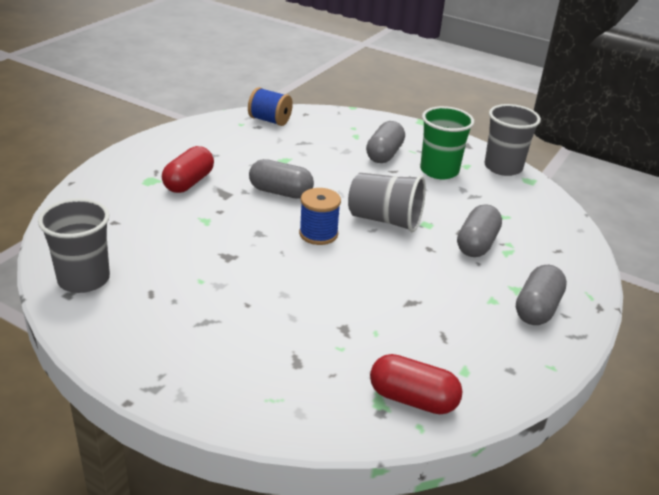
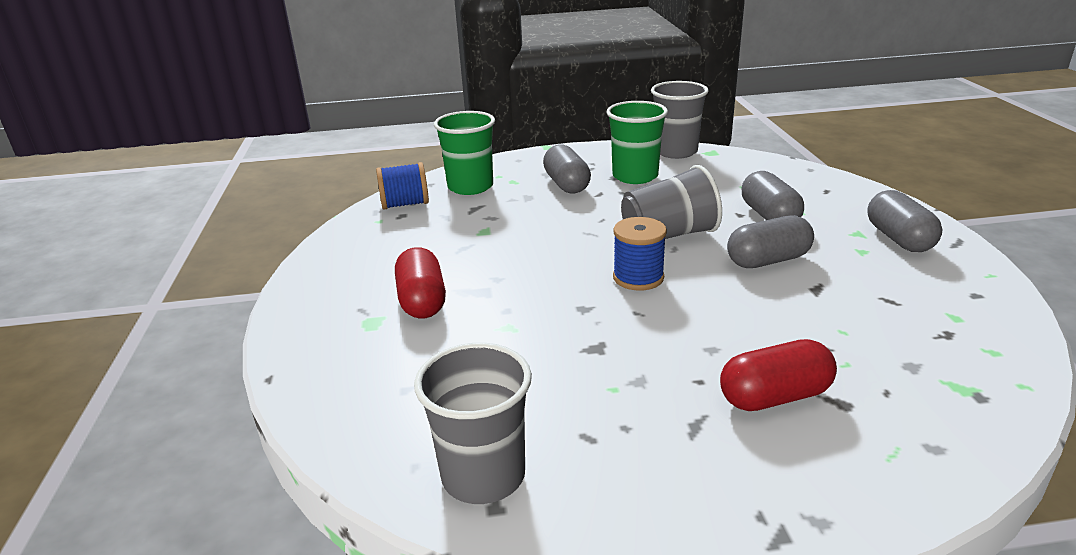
camera: 35 degrees left, 5 degrees down
(280, 192) = (535, 260): grey capsule -> grey capsule (768, 260)
(324, 127) = (470, 187): none -> green cup
(412, 399) = (975, 366): red capsule -> red capsule (774, 397)

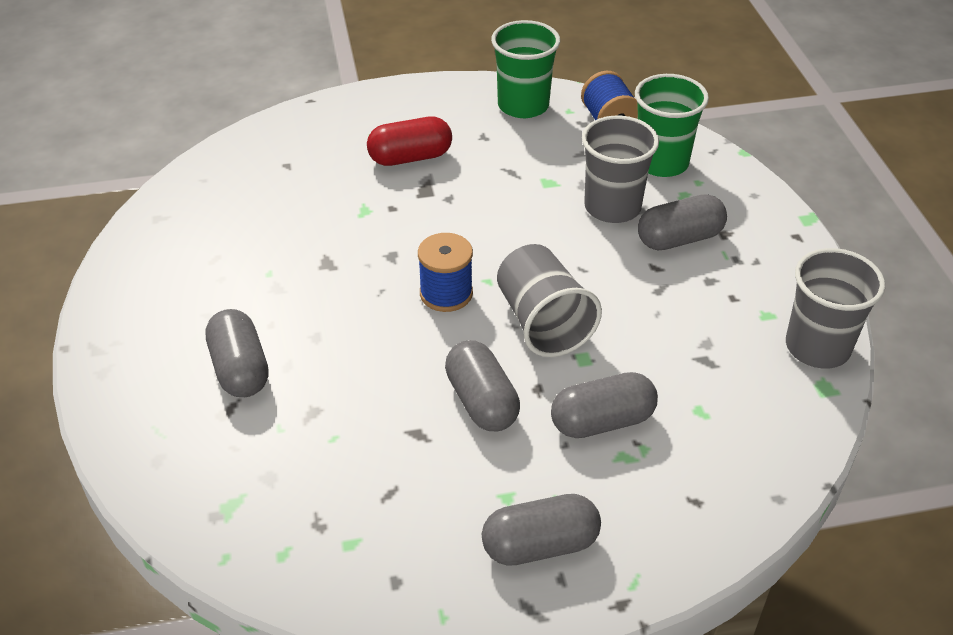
camera: 85 degrees right, 15 degrees up
(483, 476) = (186, 210): grey cup -> grey cup (612, 207)
(635, 176) = (715, 300): green cup -> green cup (523, 105)
(774, 397) = (240, 369): red capsule -> grey capsule

